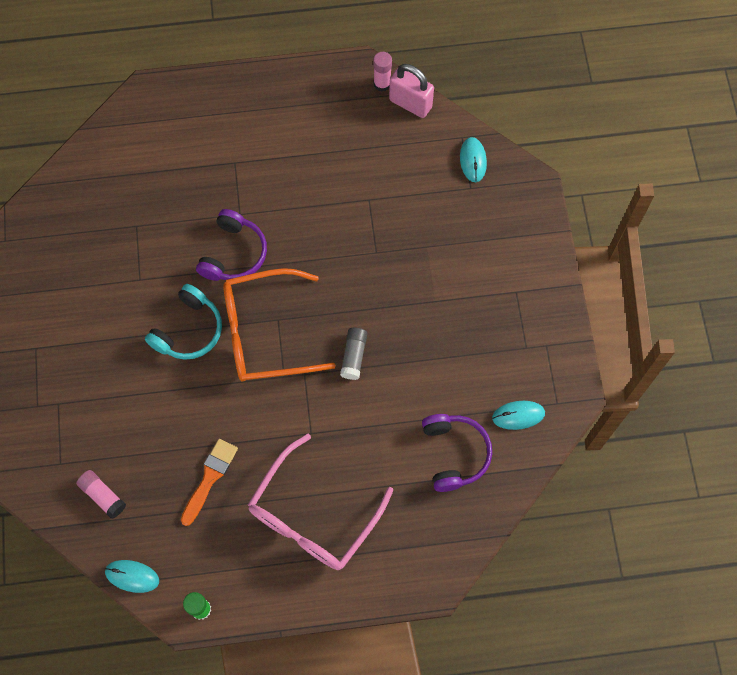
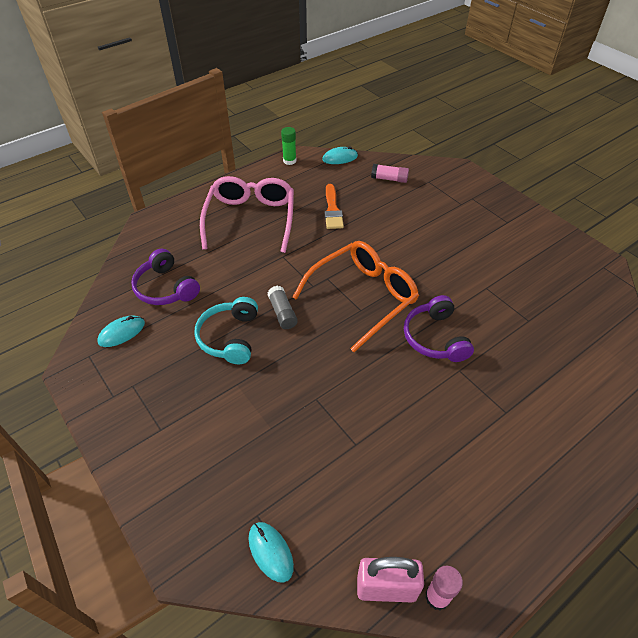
camera: 150 degrees right, 20 degrees down
(188, 330) = (420, 274): turquoise headphones -> turquoise headphones (230, 337)

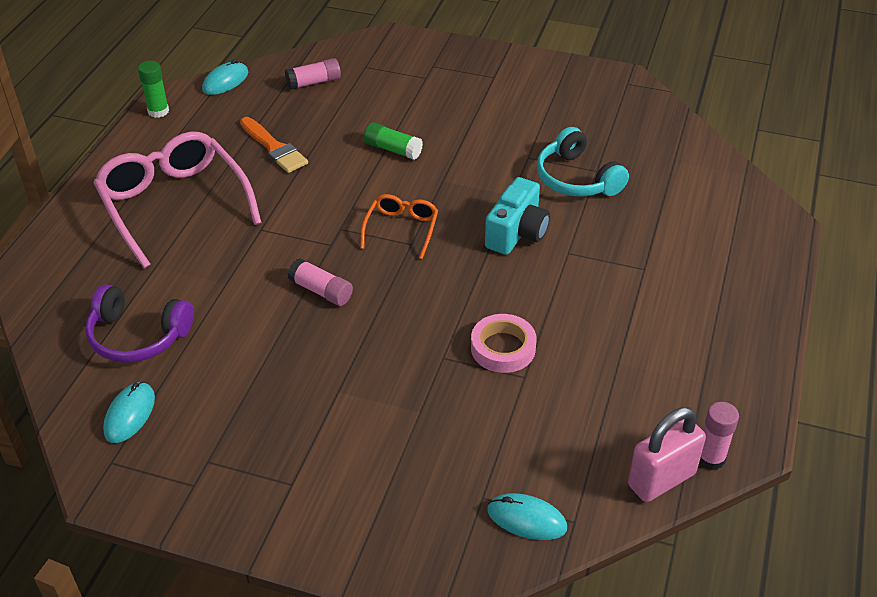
camera: 35 degrees left, 5 degrees down
(230, 337) = (281, 348): turquoise headphones -> turquoise headphones (577, 179)
(282, 313) = (321, 291): grey glue stick -> pink glue stick
(359, 415) = (503, 348): none -> pink tape
(363, 297) = (401, 229): orange glasses -> orange glasses, size x0.50
(401, 242) = (393, 149): none -> green glue stick
(435, 338) = (517, 233): purple headphones -> turquoise camera

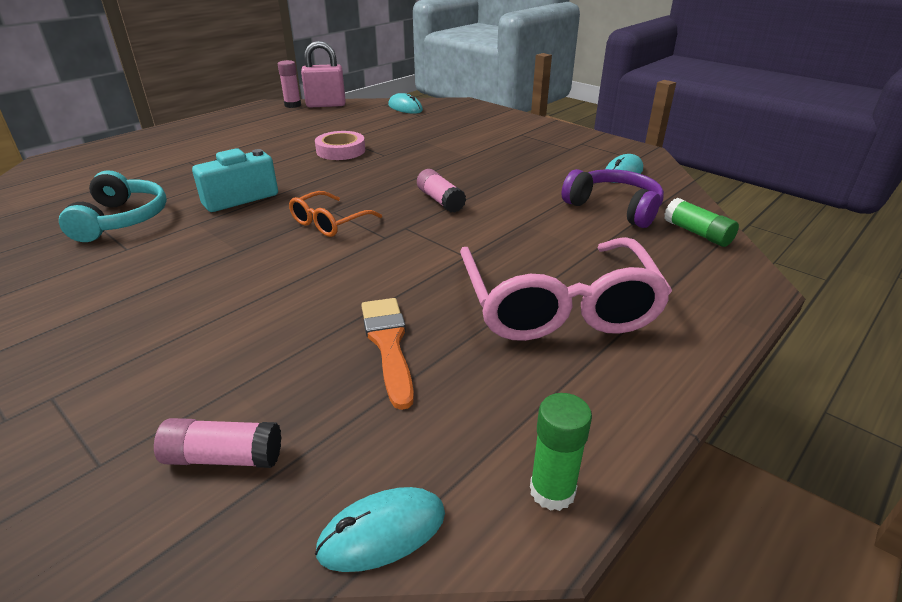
camera: 155 degrees left, 10 degrees down
(393, 149) = (245, 297): green glue stick -> green glue stick (697, 233)

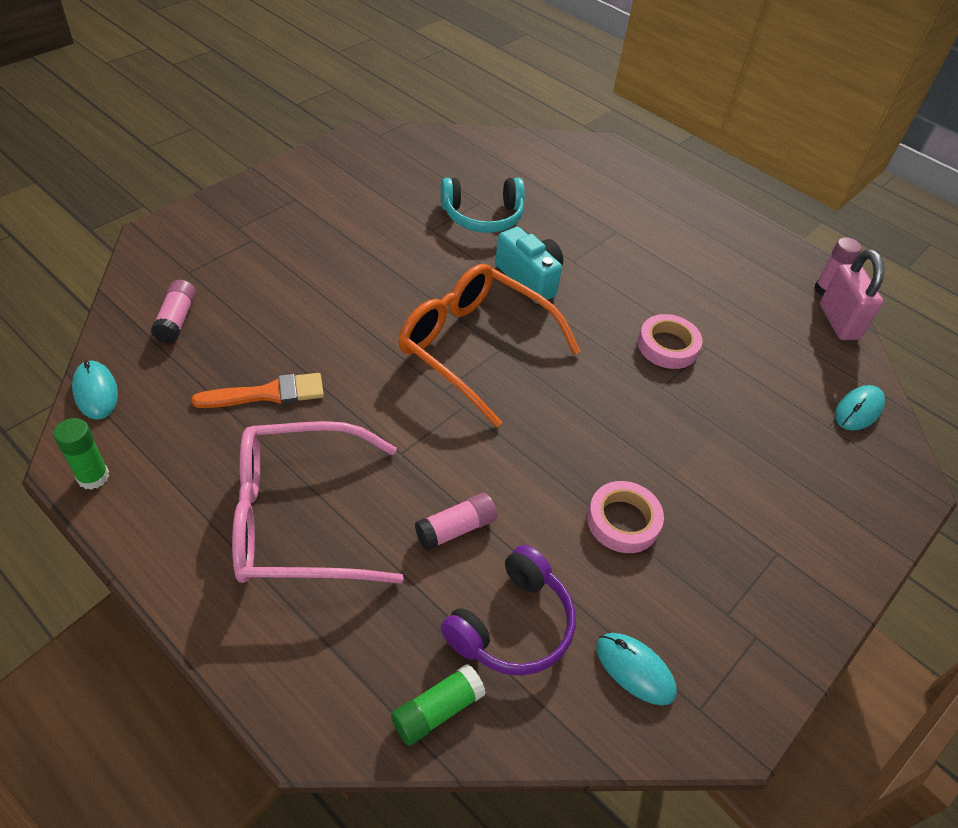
camera: 85 degrees right, 15 degrees up
(329, 223) = (474, 347): orange glasses -> orange glasses, size x1.98
(440, 201) = (528, 438): pink glue stick -> pink glue stick (455, 529)
(511, 171) = (623, 521): none -> pink tape

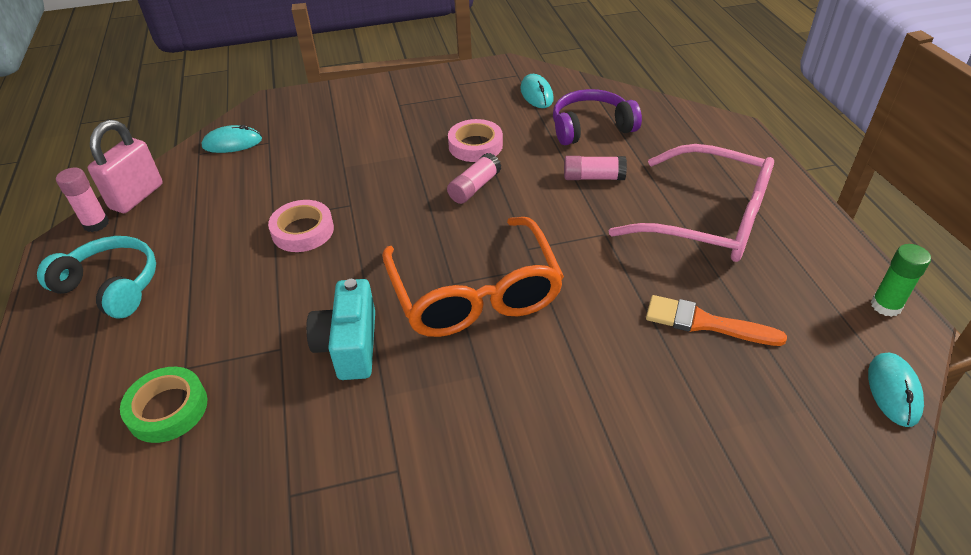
camera: 140 degrees left, 5 degrees down
(176, 320) = (795, 454): pink glue stick -> pink glue stick (474, 187)
(437, 710) = (658, 113): green glue stick -> none
(482, 216) = (311, 464): turquoise headphones -> turquoise headphones (111, 286)
(595, 211) = (167, 409): none -> green tape

